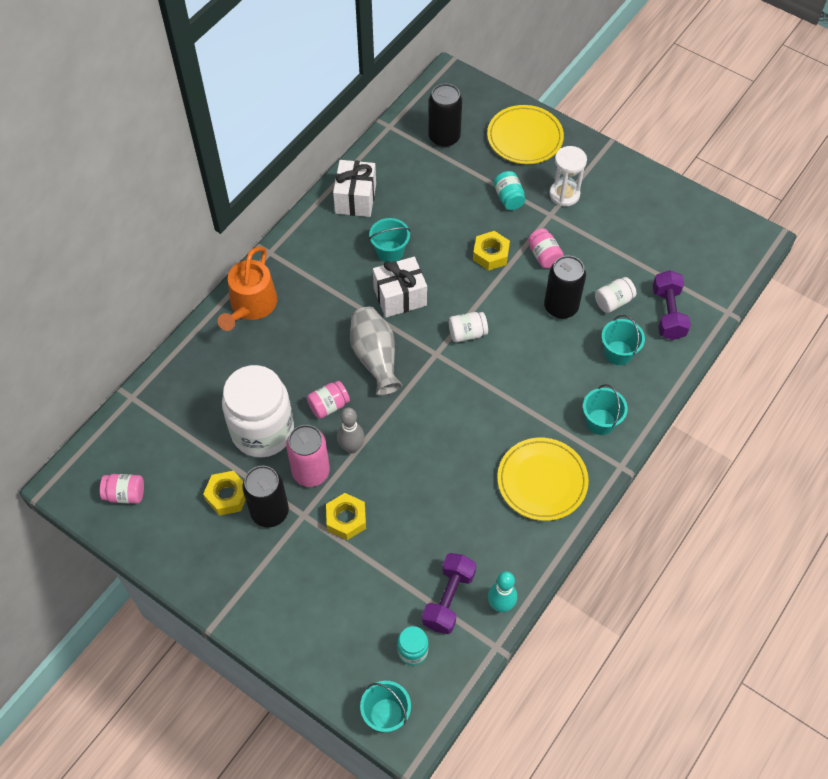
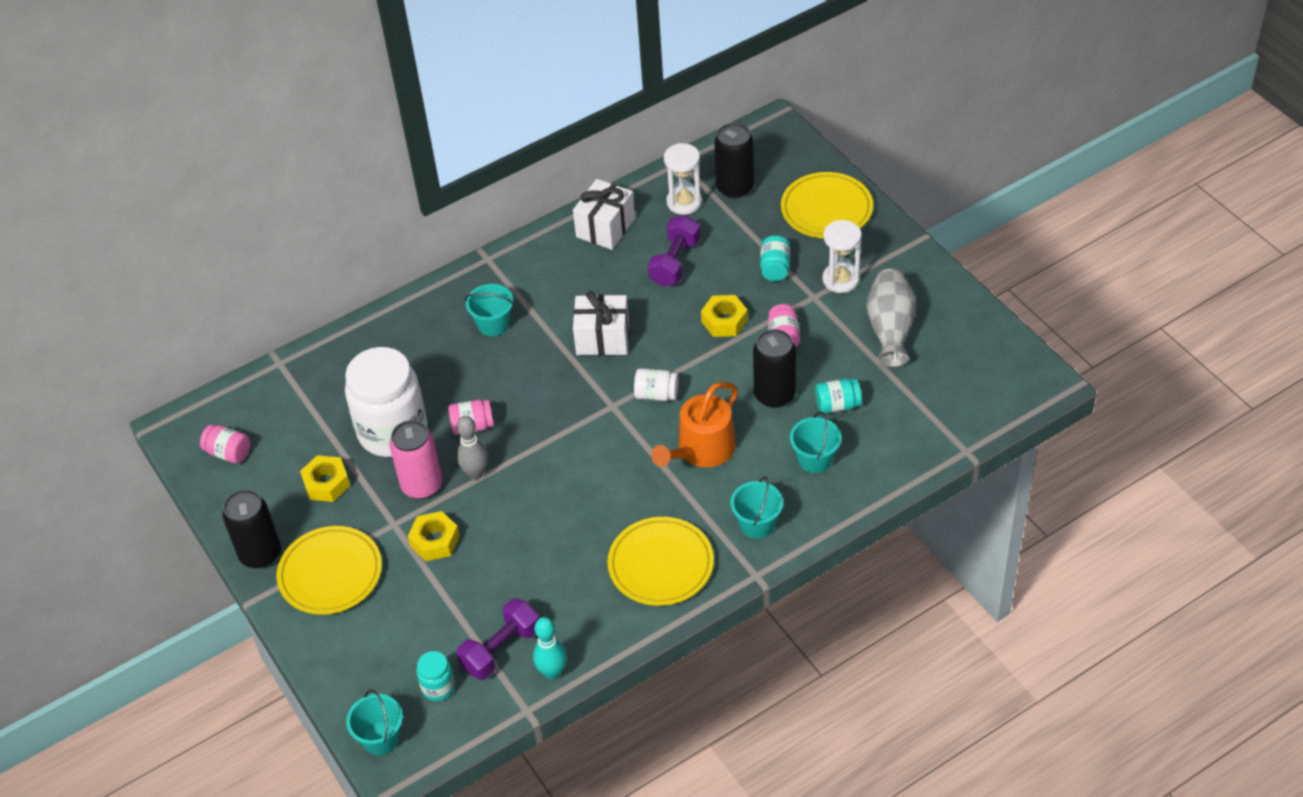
camera: 25 degrees right, 10 degrees down
(251, 305) = (442, 306): orange watering can -> orange watering can (701, 450)
(270, 512) = (361, 511): black can -> black can (260, 554)
(270, 578) = (330, 573): none -> yellow plate
(375, 358) = (545, 392): grey vase -> grey vase (890, 329)
(390, 252) = (615, 290): turquoise bucket -> turquoise bucket (493, 324)
(409, 160) = (684, 202): none -> white hourglass
(613, 301) = (837, 405): white jar -> turquoise jar
(668, 313) = (894, 434): purple dumbbell -> purple dumbbell (675, 262)

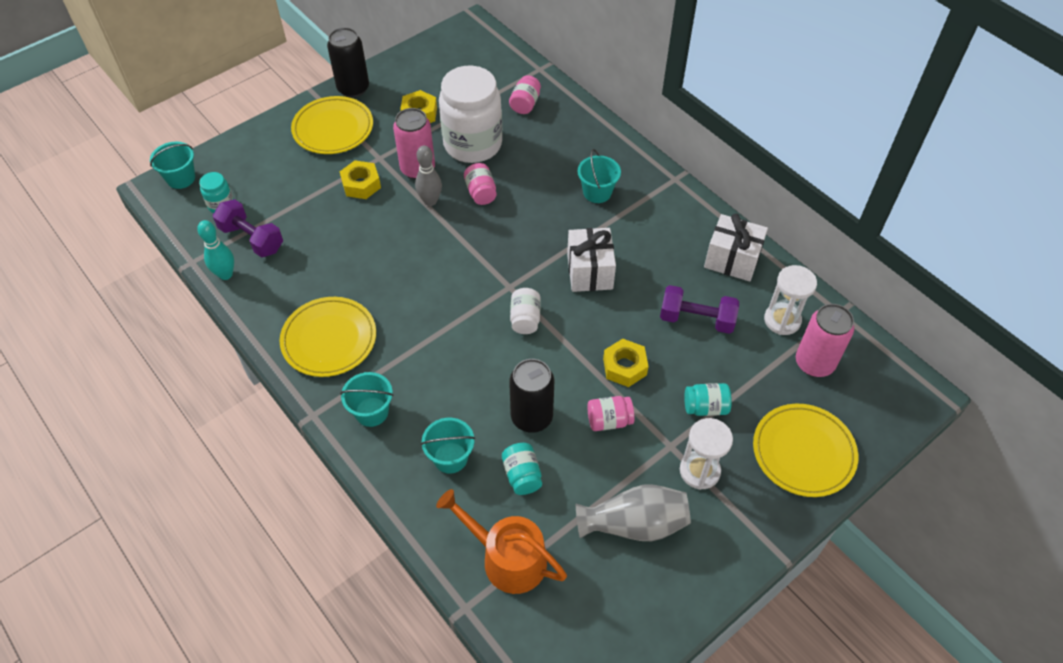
camera: 80 degrees right, 5 degrees up
(228, 453) = (448, 56): pink jar -> pink jar (525, 104)
(701, 450) = (460, 360): orange watering can -> orange watering can (507, 558)
(735, 188) = (814, 363): black can -> pink can

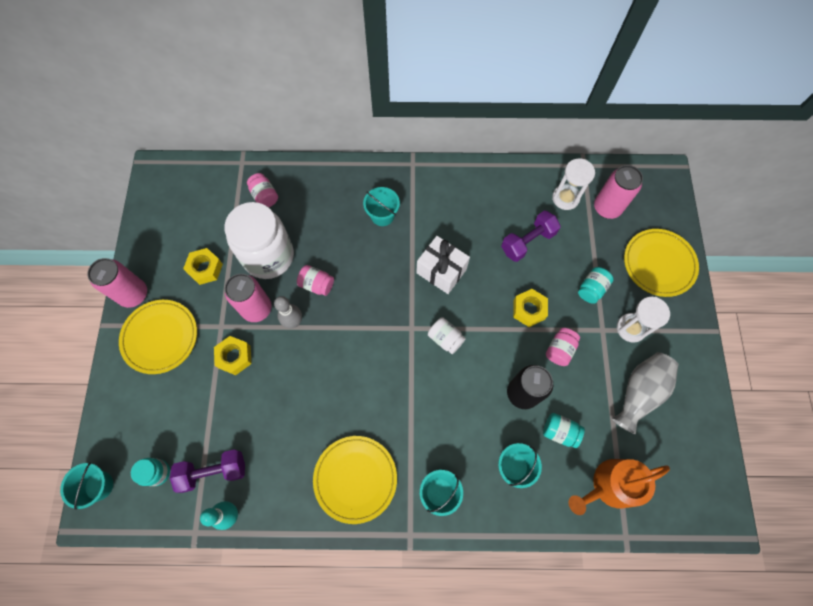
camera: 50 degrees left, 15 degrees up
(353, 88) = (134, 294): black can -> pink can
(732, 260) = (501, 186): white gift -> none

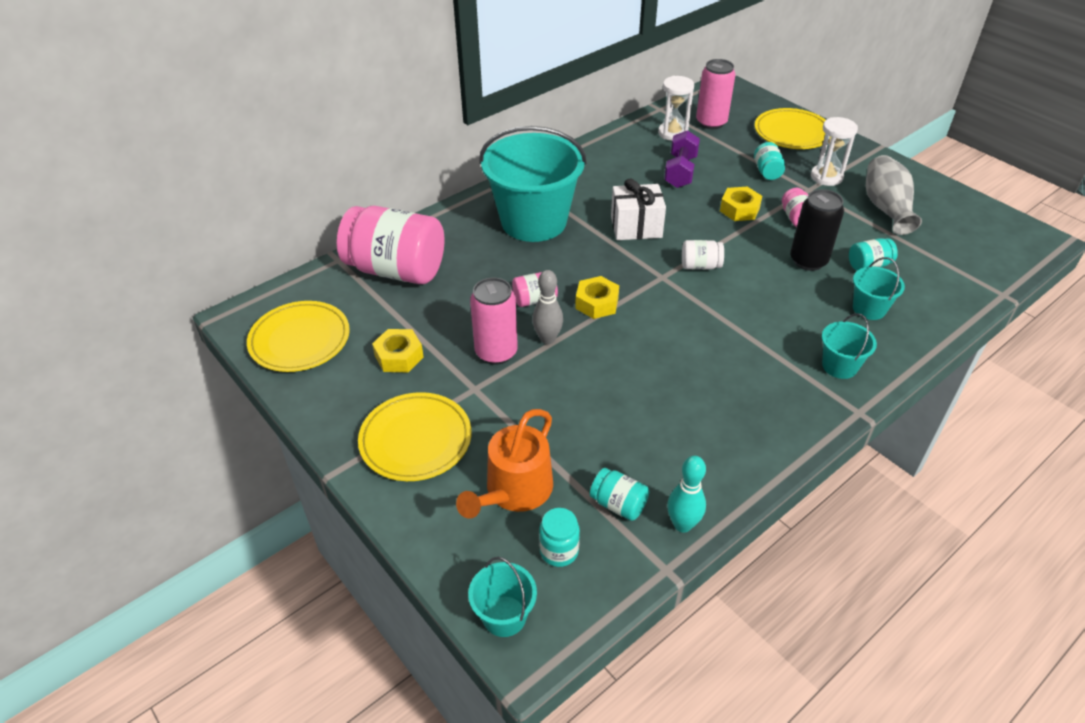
camera: 40 degrees left, 25 degrees down
(134, 294) = (337, 426): pink can -> none
(213, 471) = (618, 504): purple dumbbell -> turquoise jar
(234, 357) = (520, 401): yellow nut -> yellow nut (596, 303)
(265, 196) = (396, 270): pink jar -> pink jar, size x2.31
(268, 256) = (458, 309): white jar -> none
(355, 479) = (759, 408): yellow plate -> yellow plate (300, 340)
(382, 215) = (534, 221): turquoise bucket -> turquoise bucket, size x2.28
(610, 485) = (948, 272): orange watering can -> orange watering can (514, 491)

